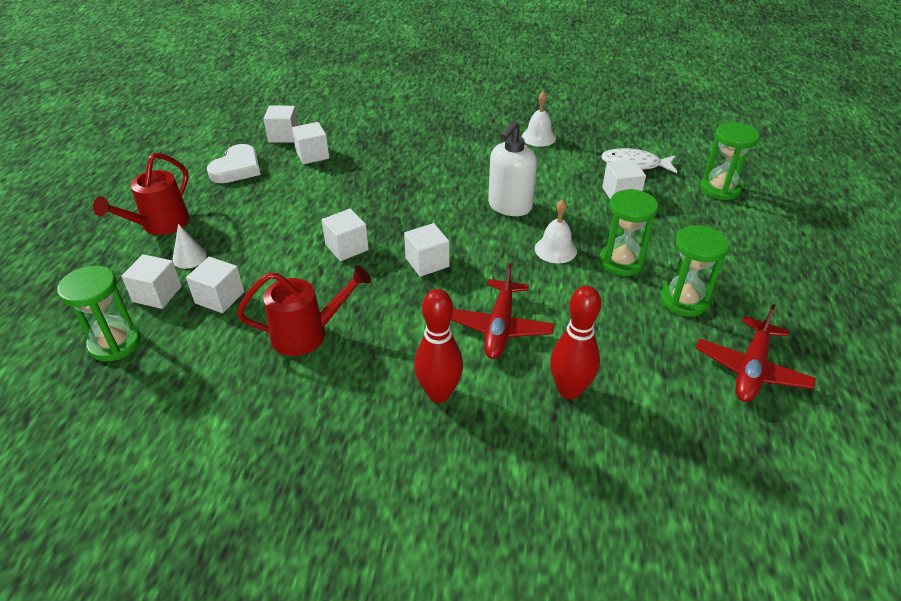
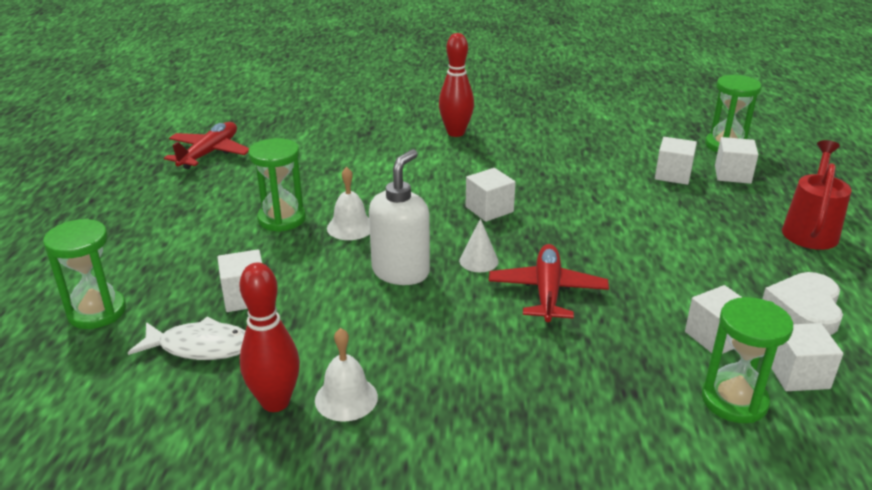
camera: 175 degrees right, 10 degrees down
(189, 257) = (738, 202): white cone -> white cone (478, 261)
(308, 334) = (574, 157): red watering can -> none
(347, 247) = (581, 218): white cube -> none
(499, 327) = (411, 167): red plane -> red plane (547, 291)
(569, 390) = (358, 138): red bowling pin -> red bowling pin (275, 402)
(683, 300) = (235, 191): green hourglass -> green hourglass (734, 400)

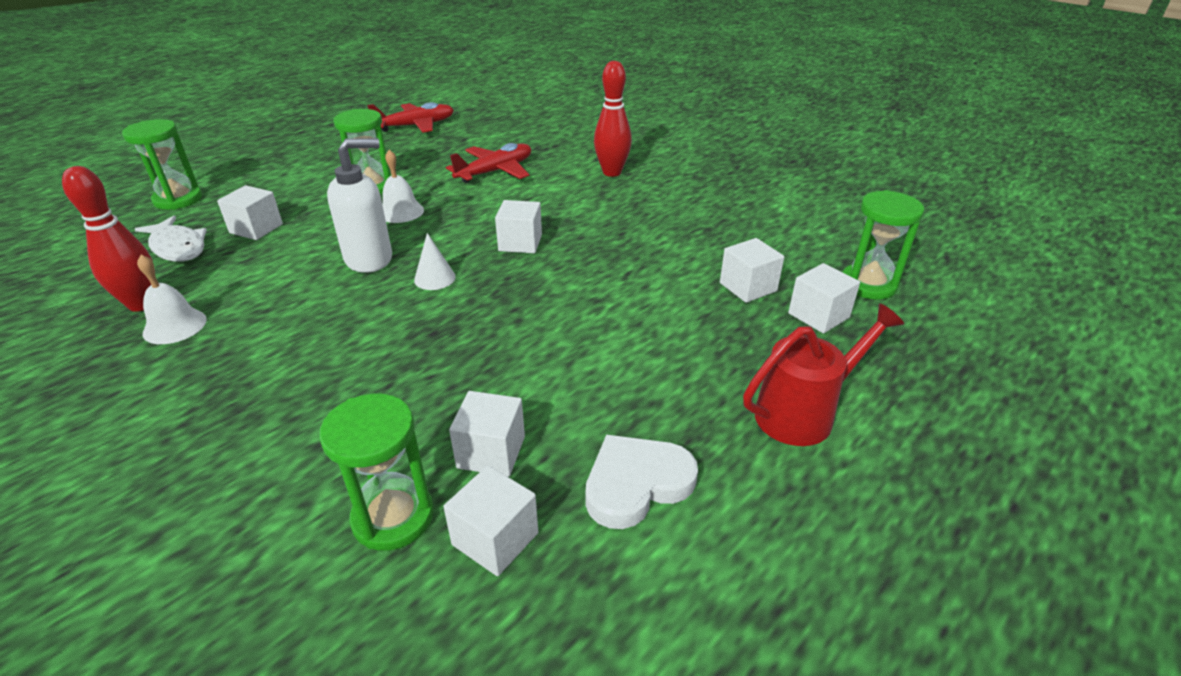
camera: 40 degrees right, 5 degrees up
(547, 291) = (435, 329): red plane -> red plane (495, 171)

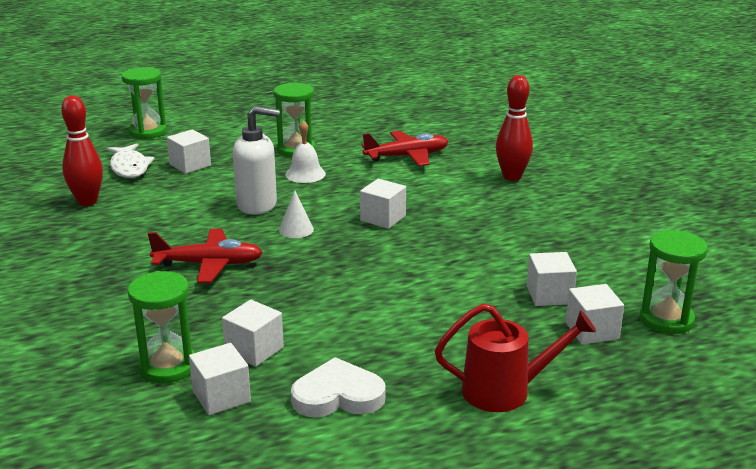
camera: 25 degrees right, 10 degrees down
(175, 326) = (100, 220): white bell -> none
(416, 126) = (368, 104): red plane -> red plane (209, 264)

